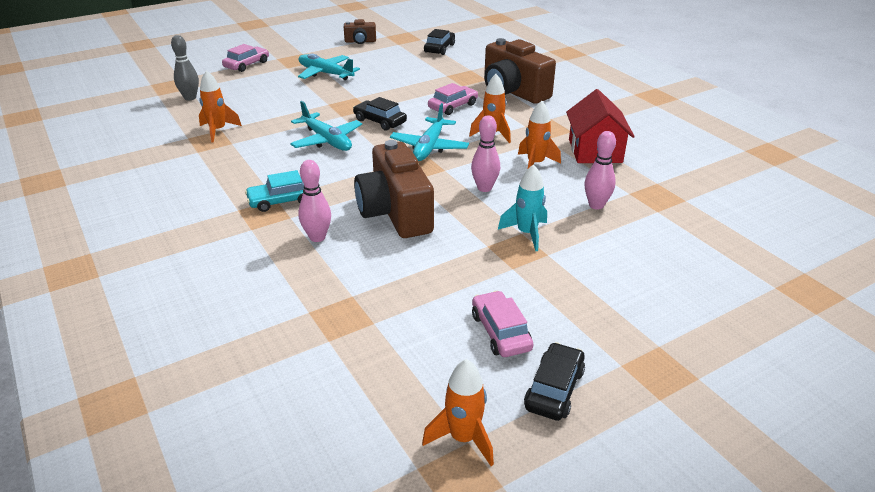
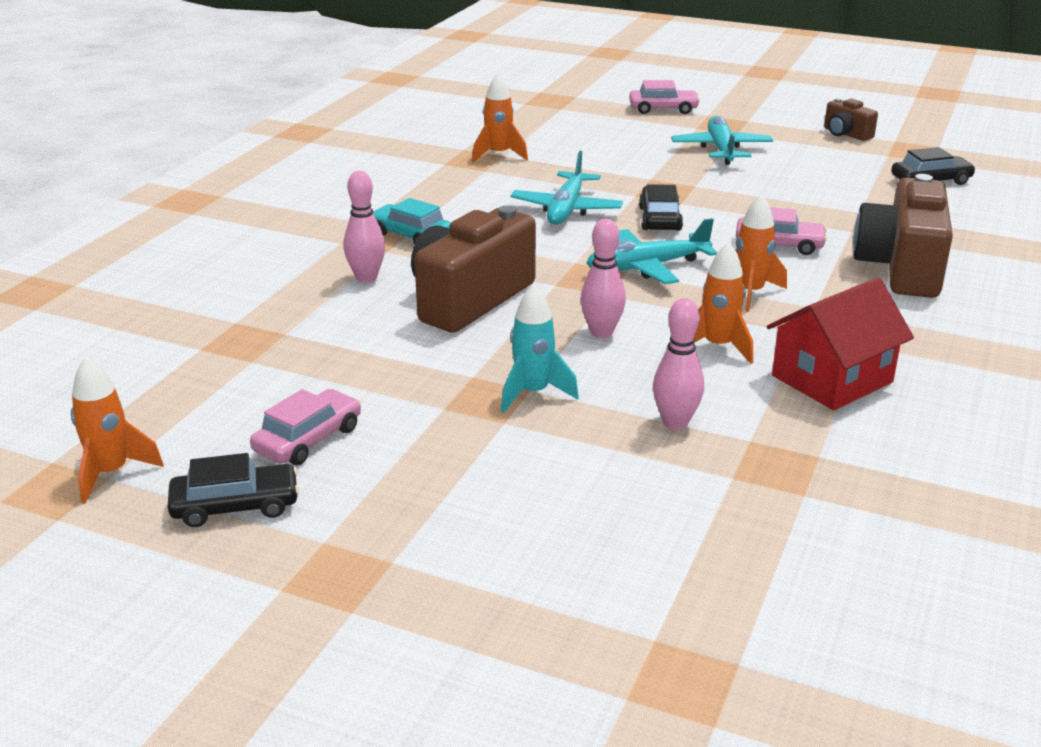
camera: 55 degrees right, 5 degrees down
(190, 98) = (543, 117): grey bowling pin -> none

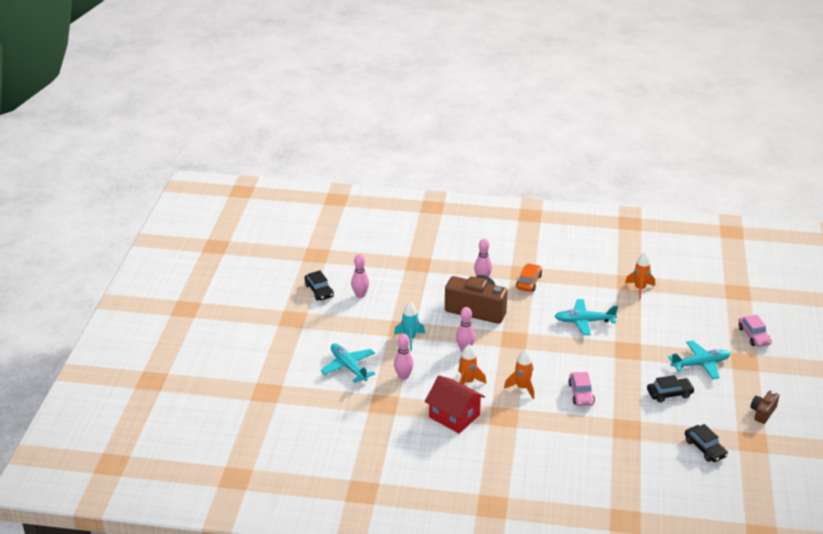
camera: 75 degrees right, 5 degrees up
(111, 473) = (327, 262): orange rocket -> none
(308, 439) = (360, 295): pink car -> pink bowling pin
(411, 235) = (529, 282): turquoise car -> orange car
(646, 267) = (533, 354): turquoise plane -> turquoise plane (348, 367)
(660, 219) = (590, 352): black car -> black car (669, 393)
(901, 268) = (576, 436): brown camera -> none

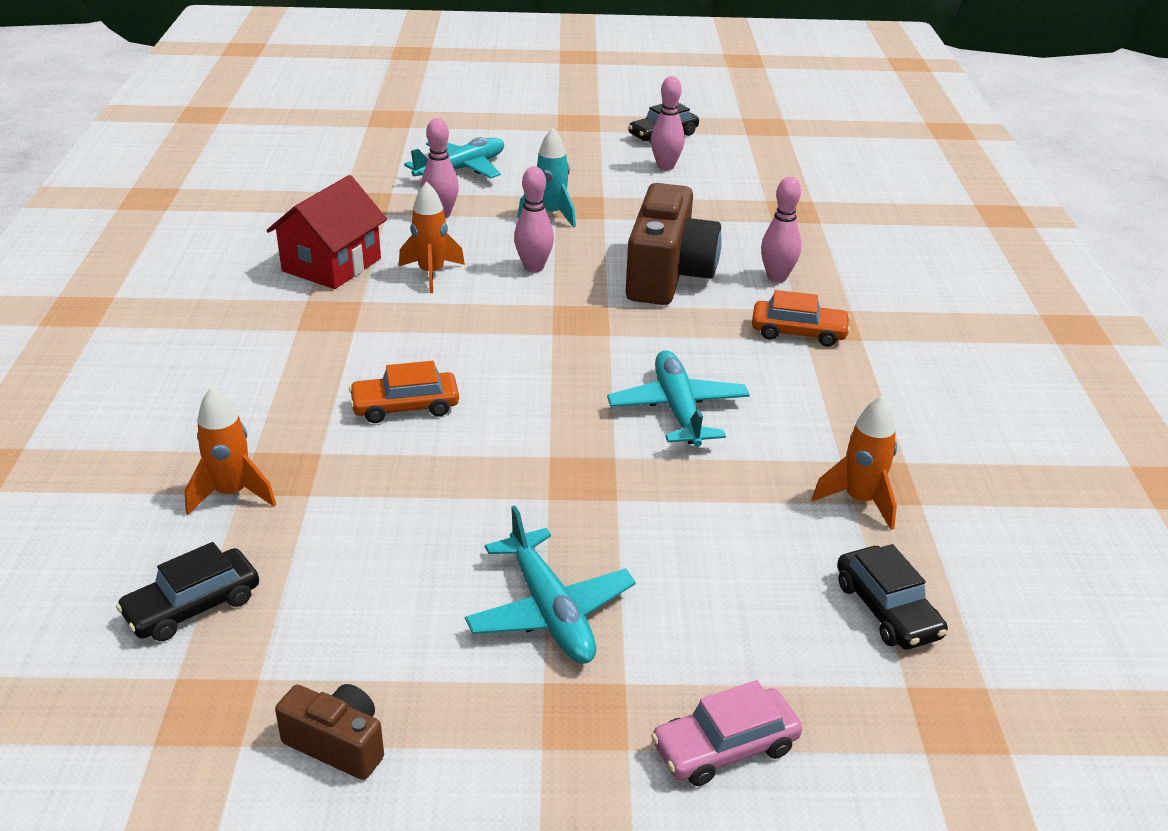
camera: 80 degrees right, 0 degrees up
(522, 388) = (420, 333): orange rocket -> orange rocket (232, 493)
(581, 394) = (405, 406): pink car -> orange car
(669, 393) = (415, 546): black car -> black car (887, 609)

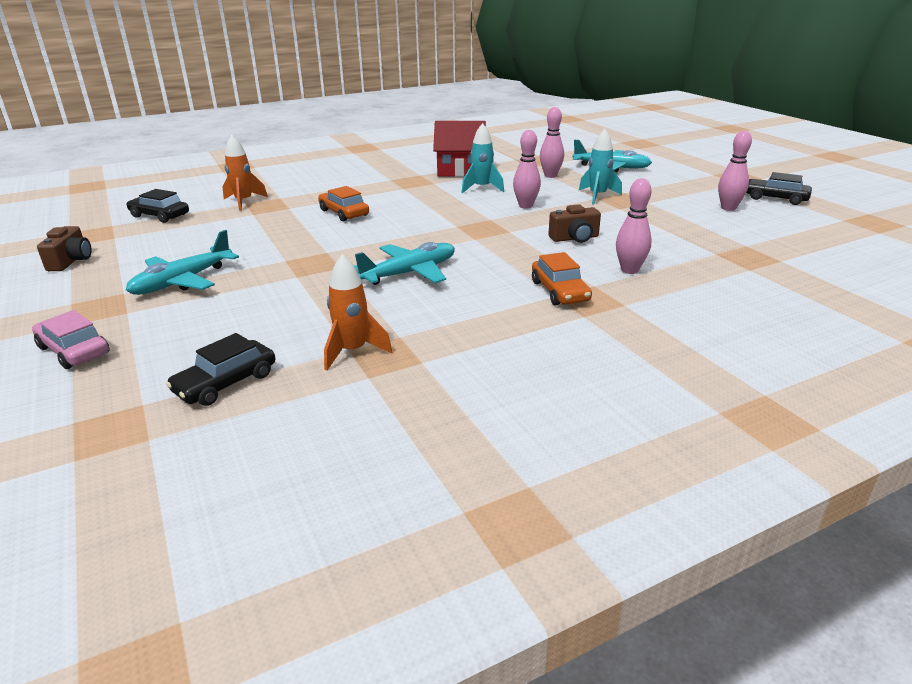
camera: 65 degrees right, 5 degrees down
(431, 274) = (482, 188): orange rocket -> turquoise rocket
(667, 275) = (574, 238): brown camera -> brown camera, size x0.49

